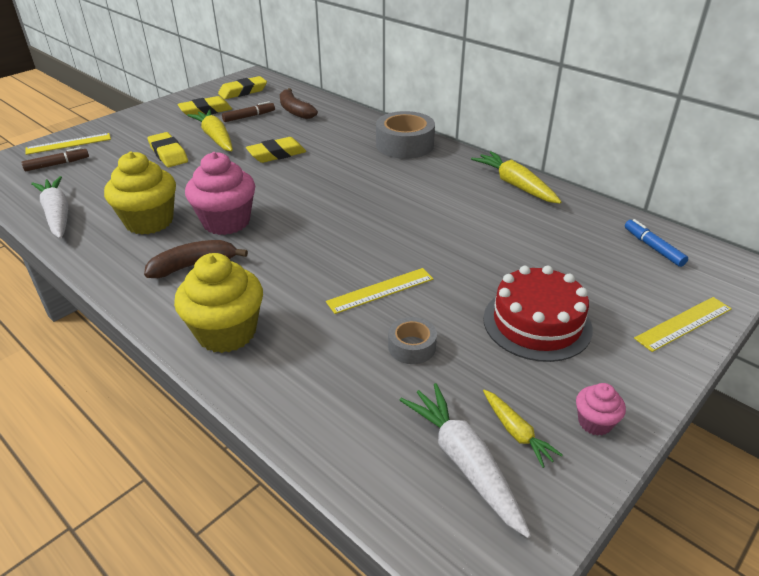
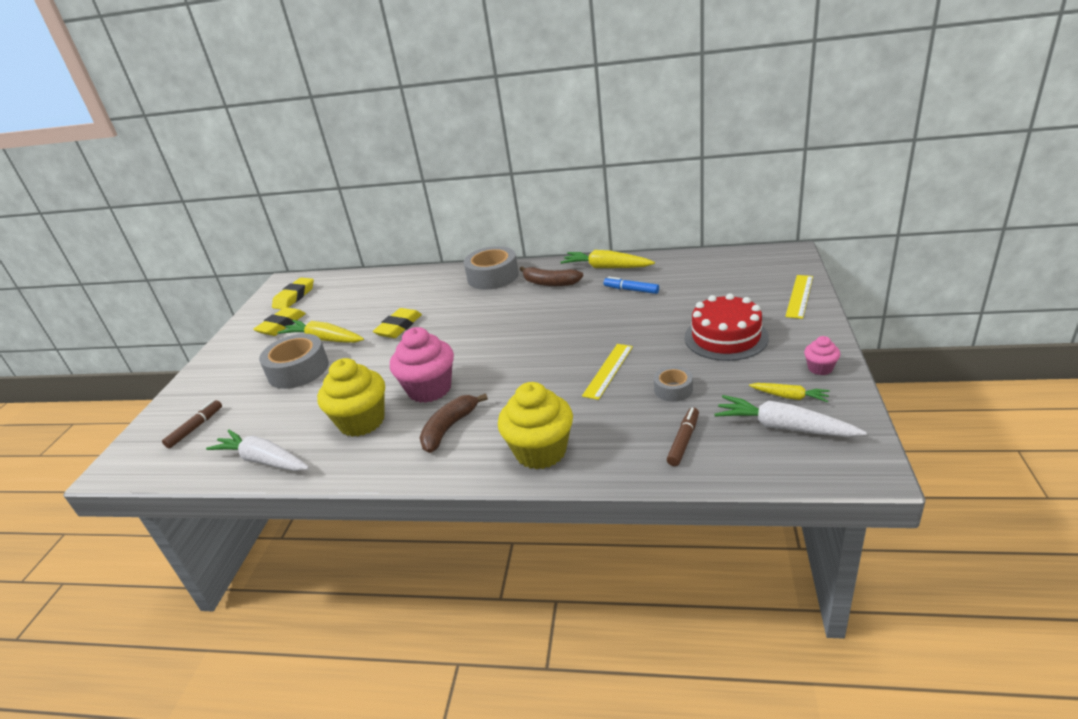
camera: 30 degrees left, 5 degrees down
(68, 144) = (179, 408): yellow ruler -> none
(168, 154) = (298, 370): yellow eraser -> grey tape
(249, 116) = (330, 312): brown marker -> brown marker (683, 441)
(295, 111) = (366, 291): brown banana -> brown banana (550, 283)
(653, 247) = (734, 265): blue marker -> blue marker (631, 290)

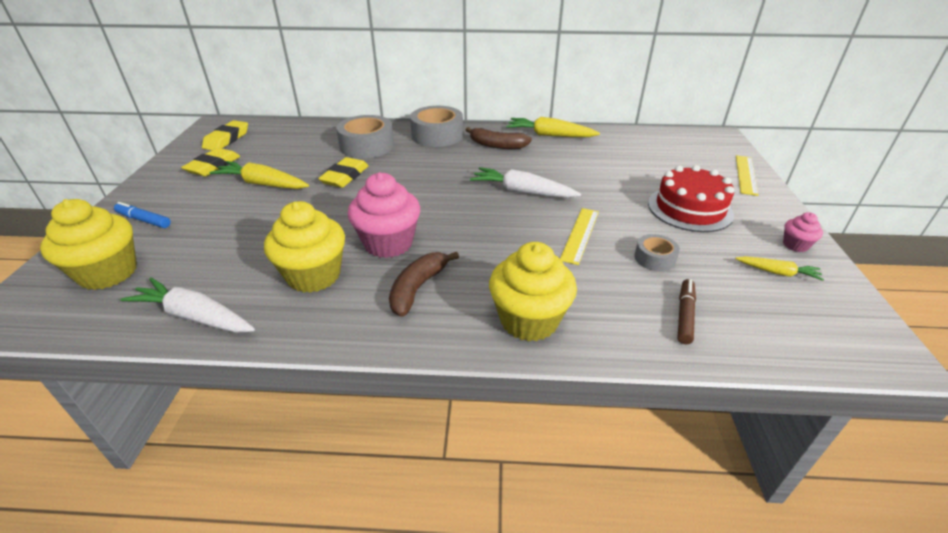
camera: 10 degrees left, 5 degrees up
(195, 428) = (108, 273): brown marker -> yellow cupcake
(298, 370) = (234, 214): grey tape -> grey tape (367, 146)
(631, 290) = (580, 157): blue marker -> blue marker (144, 220)
(784, 427) = (785, 305): white carrot -> white carrot (522, 192)

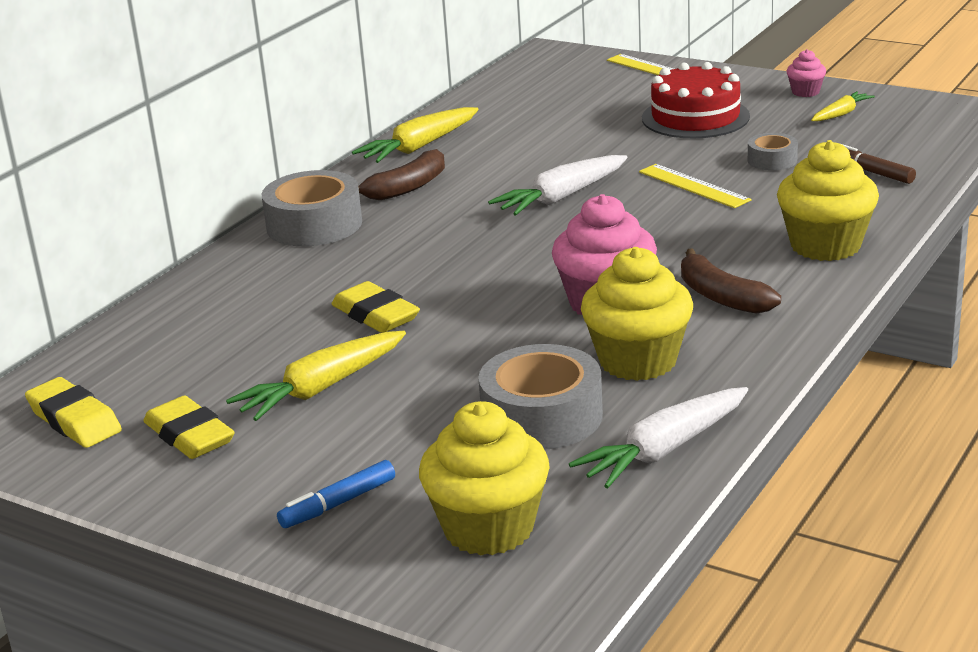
camera: 60 degrees left, 10 degrees down
(367, 146) = (281, 286): grey tape -> grey tape (542, 416)

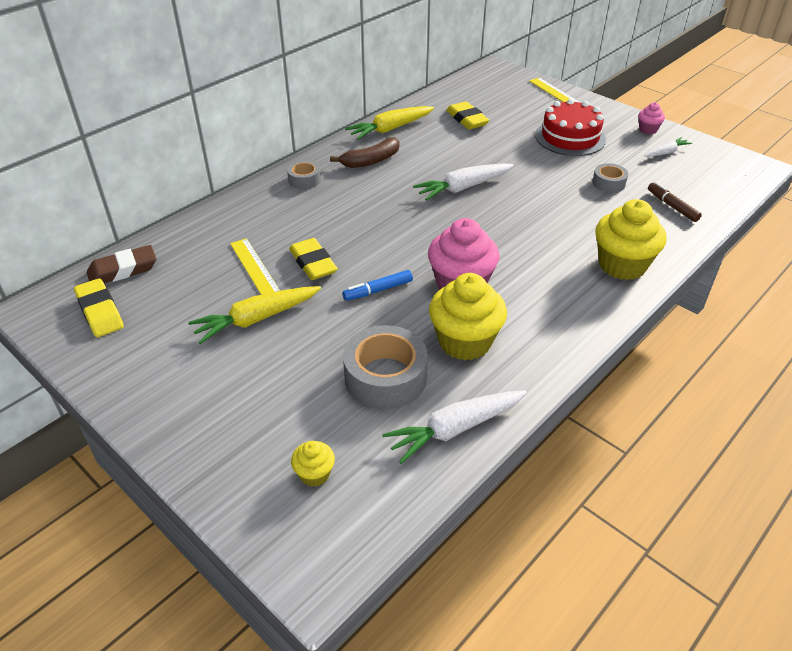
camera: 10 degrees right, 15 degrees up
(83, 369) = (123, 270): none -> brown eraser
(190, 436) = (161, 341): yellow eraser -> yellow eraser (467, 119)
(314, 225) = (304, 180): grey tape -> grey tape, size x0.53
(338, 504) = (228, 425): blue marker -> blue marker (378, 290)
(488, 528) = (314, 474): yellow cupcake -> yellow cupcake, size x0.48
(693, 186) = (550, 195): yellow ruler -> yellow ruler (254, 267)
(721, 297) = (538, 296): brown banana -> none
(841, 114) = (666, 152): yellow carrot -> white carrot

